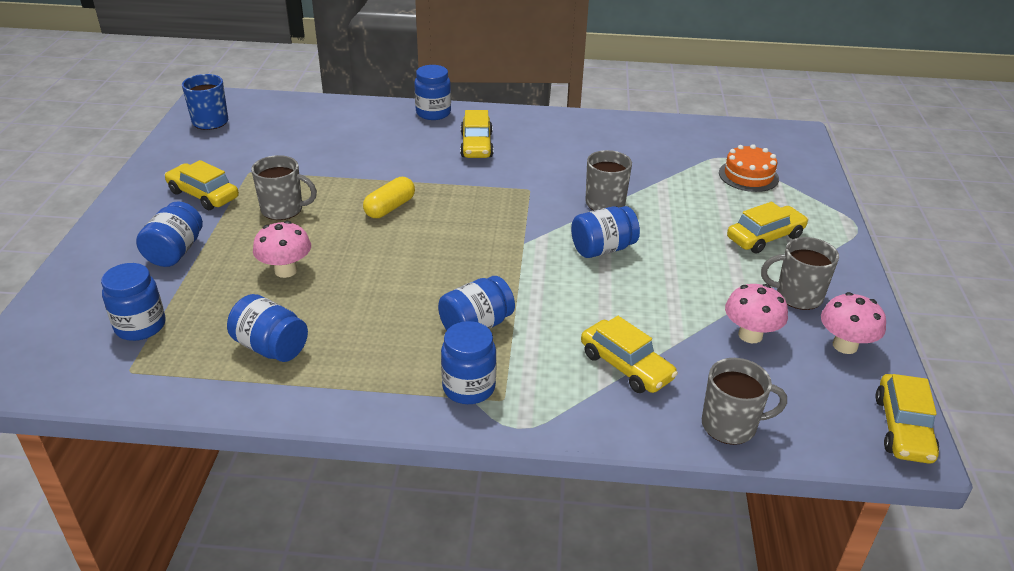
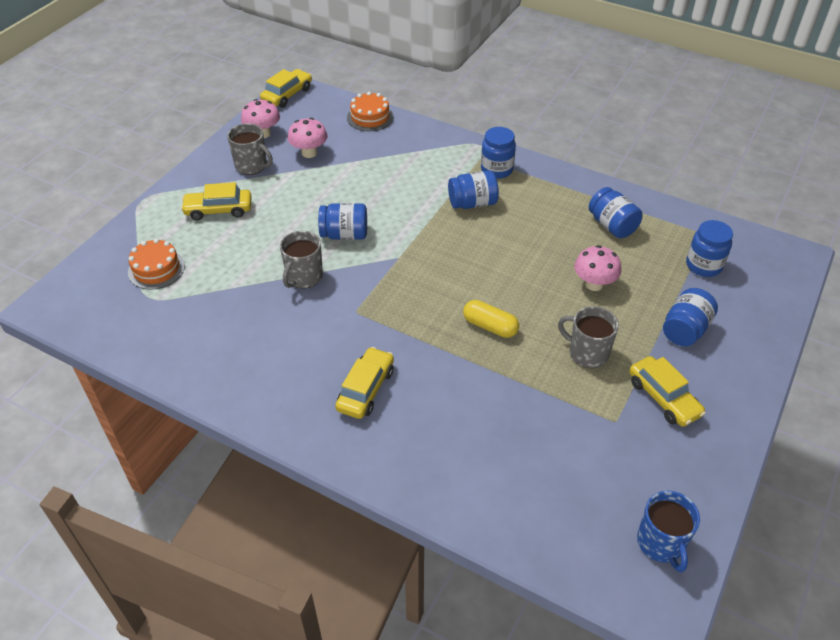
camera: 155 degrees left, 10 degrees up
(390, 208) = (490, 326): yellow capsule -> yellow capsule turned 60 degrees clockwise
(433, 113) = (381, 467): blue jar -> none
(626, 366) = (398, 156): yellow car -> none
(730, 425) = (370, 117): grey mug -> orange cake

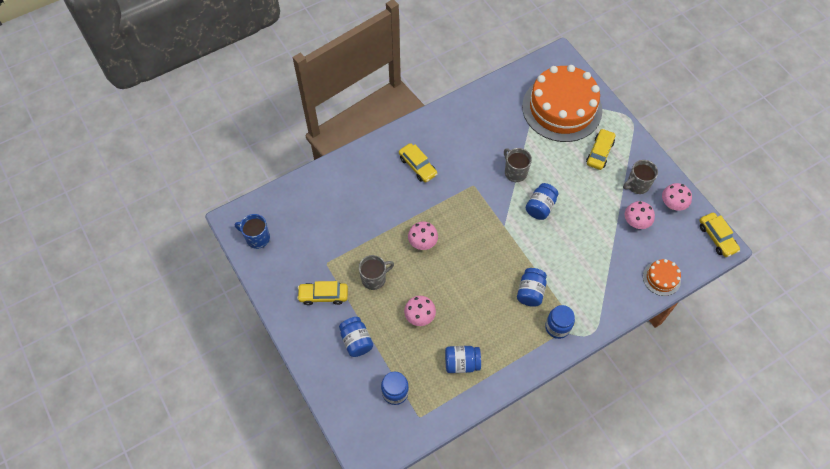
camera: 120 degrees right, 15 degrees up
(156, 269) = (562, 108): orange cake -> orange cake, size x2.35
(490, 326) = (422, 243): yellow capsule -> pink mushroom

